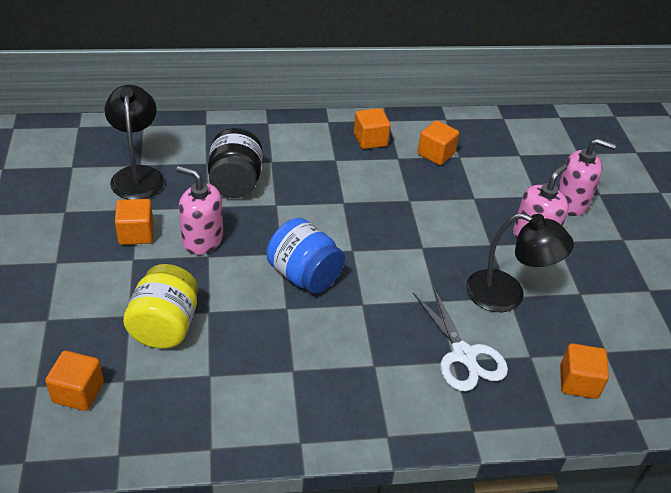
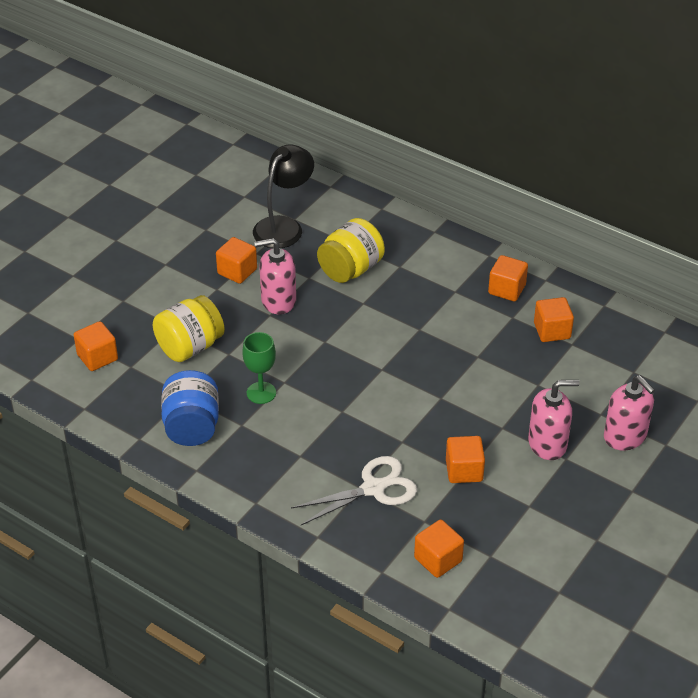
camera: 45 degrees right, 0 degrees up
(202, 240) = (278, 301): pink soap dispenser -> pink soap dispenser turned 75 degrees counterclockwise
(235, 183) = (351, 269): black jar -> yellow jar
(278, 330) = (261, 393): none -> green goblet
(304, 275) = (323, 367): blue jar -> blue jar (192, 427)
(463, 355) = (373, 488): white scissors -> white scissors turned 135 degrees counterclockwise
(507, 295) = (464, 470): black lamp -> orange cube

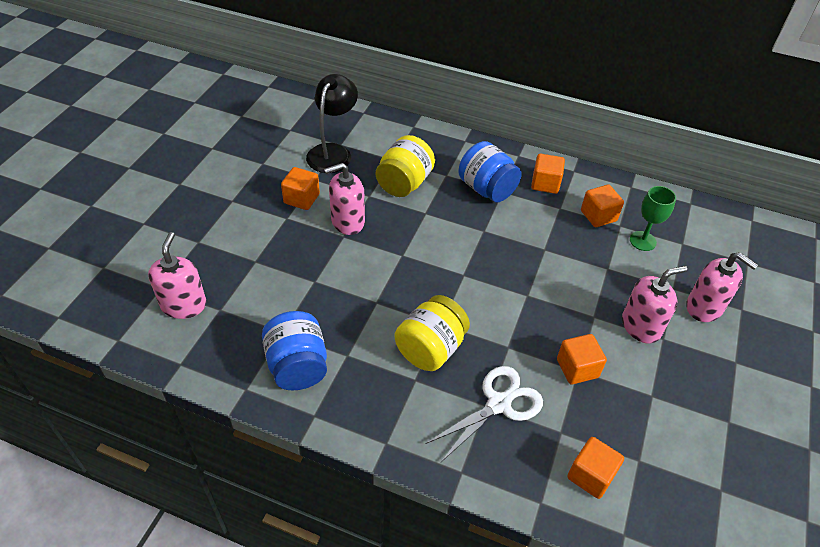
camera: 15 degrees left, 5 degrees up
(97, 357) = (184, 305): orange cube -> pink soap dispenser
(190, 347) = (275, 280): yellow jar -> yellow jar (430, 349)
(261, 393) = (357, 317): green goblet -> green goblet (643, 241)
(439, 287) = (486, 189): none -> blue jar

